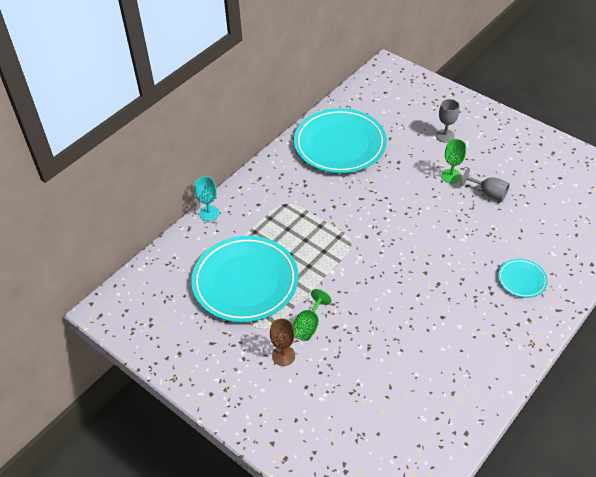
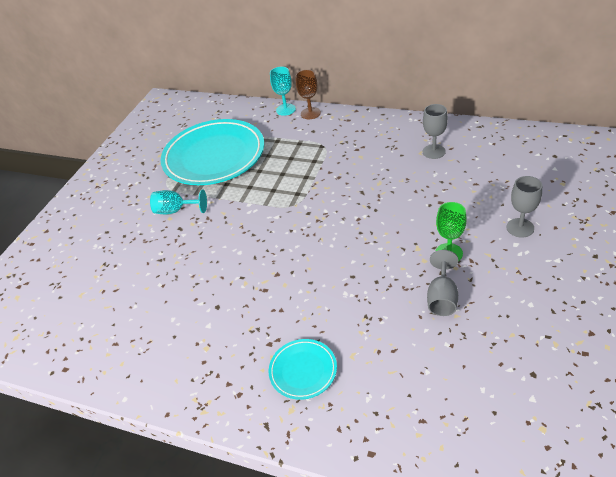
camera: 75 degrees right, 5 degrees down
(283, 355) = (138, 206): brown goblet -> brown goblet (310, 113)
(308, 325) = (176, 210): green goblet -> turquoise goblet
(340, 145) = (434, 151): turquoise plate -> grey goblet

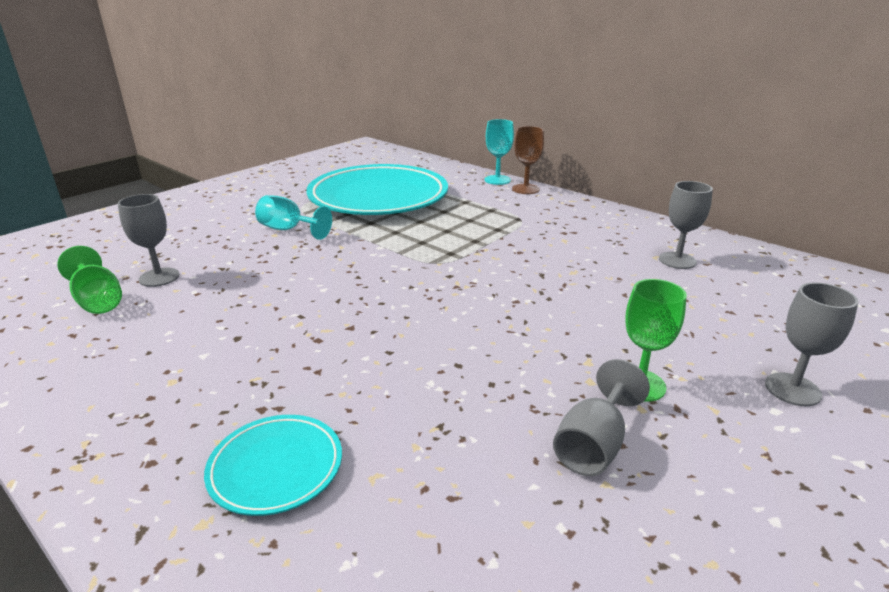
camera: 15 degrees right, 15 degrees down
(104, 315) = (98, 300): none -> green goblet
(126, 282) = (159, 277): none -> grey goblet

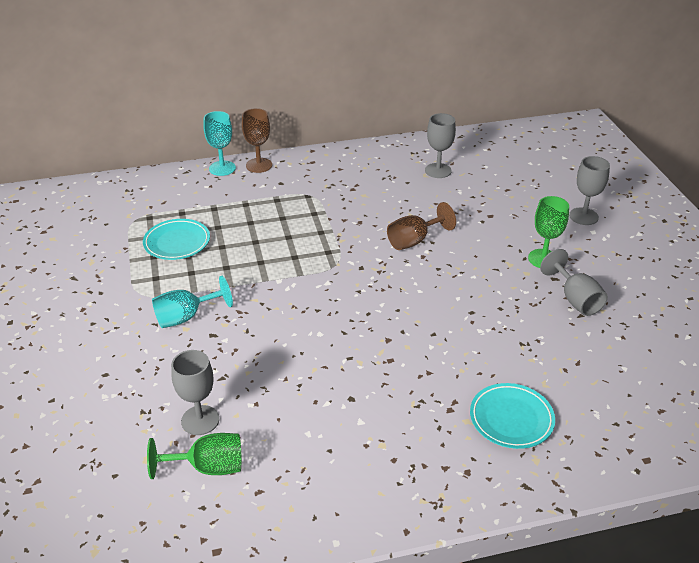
camera: 55 degrees left, 10 degrees up
(378, 197) = (177, 242): turquoise plate -> turquoise plate, size x0.45
(534, 287) = (414, 241): none -> brown goblet

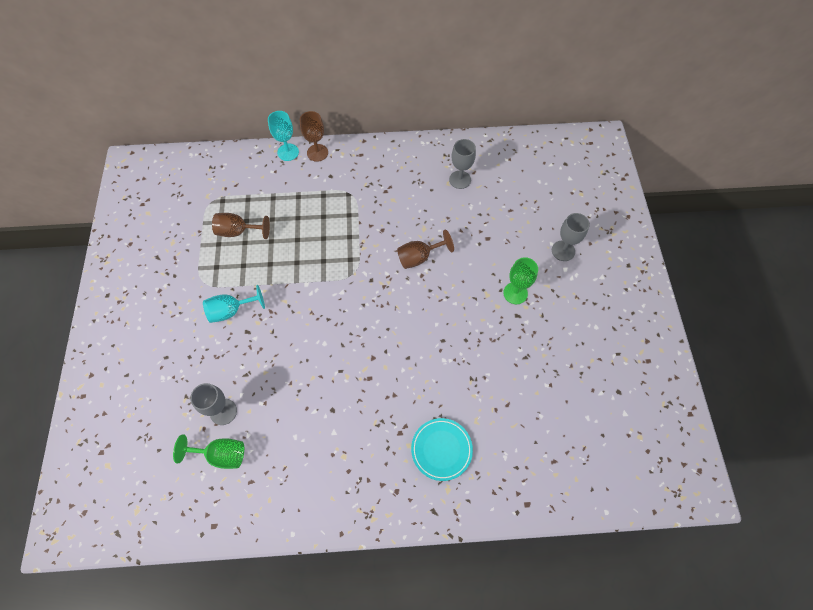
camera: 10 degrees right, 25 degrees up
(177, 242) = (238, 231): turquoise plate -> brown goblet
(575, 299) = (526, 340): grey goblet -> none

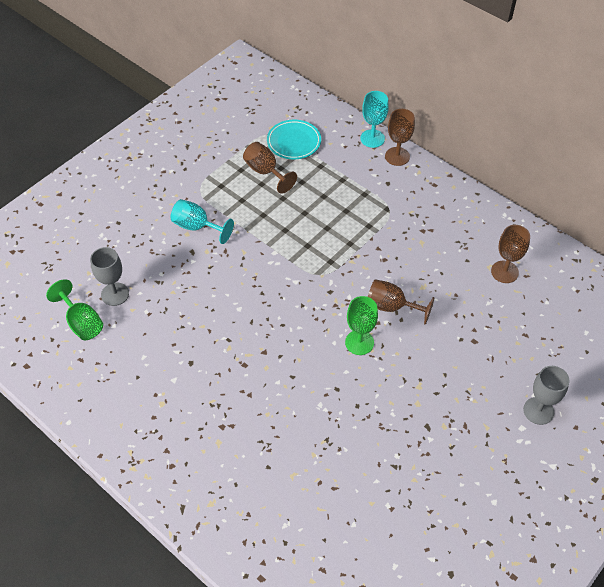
camera: 45 degrees right, 10 degrees down
(441, 449) = (240, 469): turquoise plate -> turquoise plate (294, 142)
(460, 180) = (504, 272): grey goblet -> brown goblet
(515, 293) = (447, 407): green goblet -> green goblet (359, 342)

